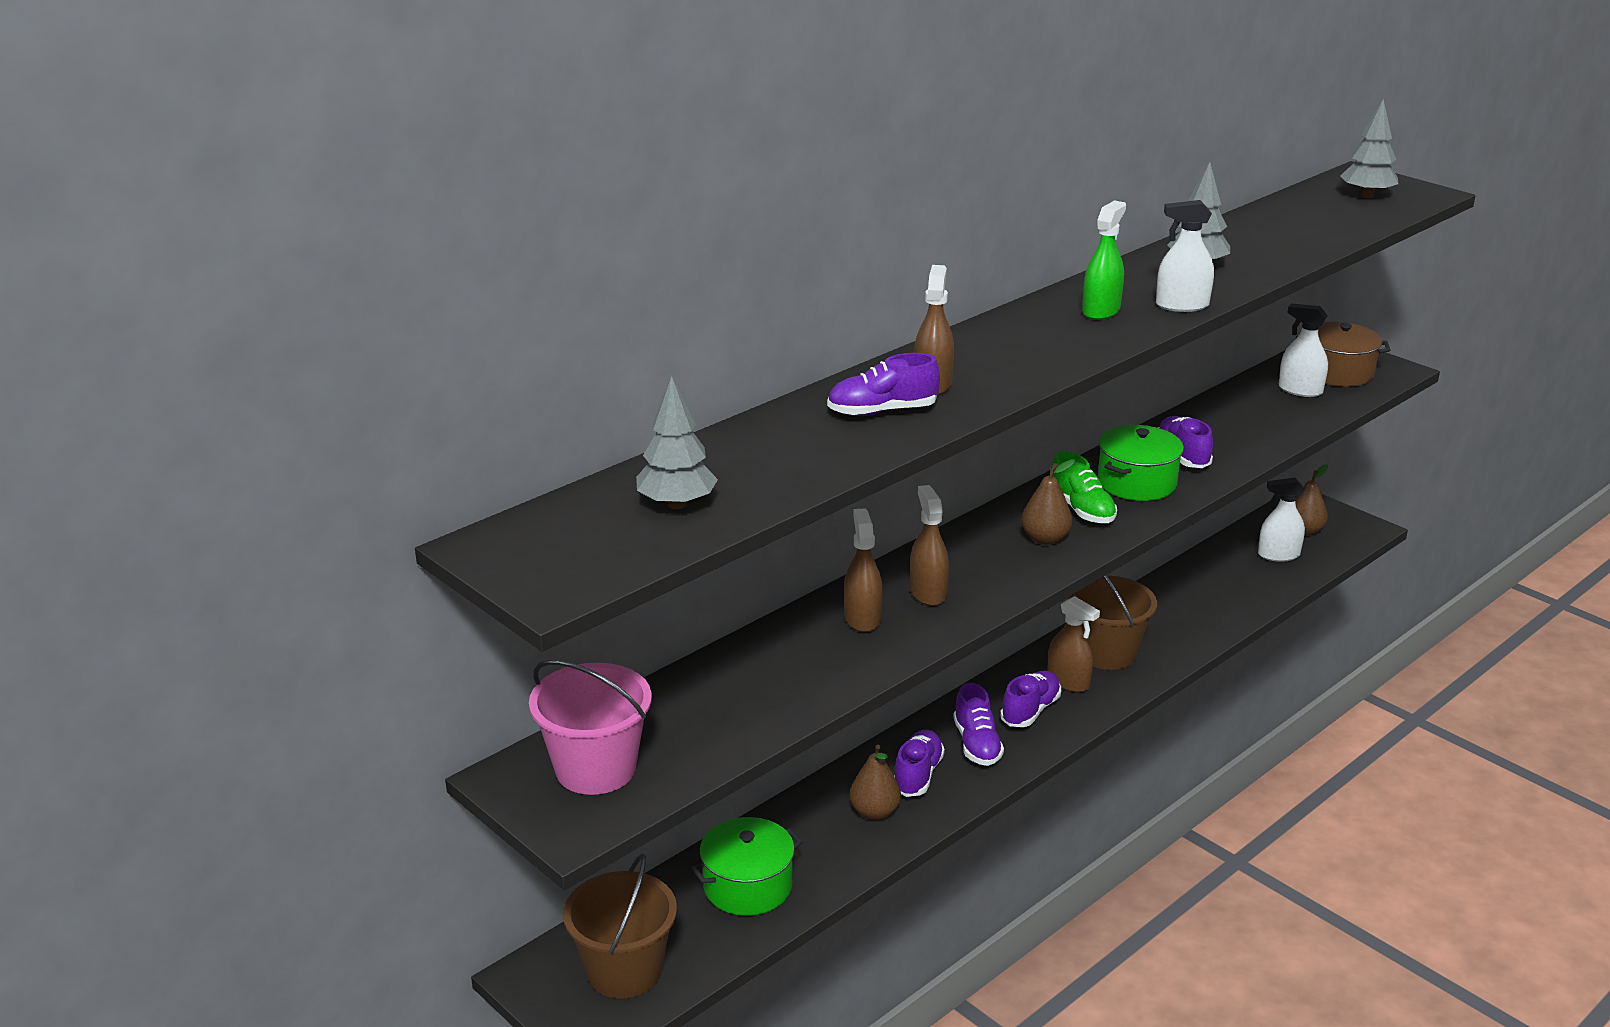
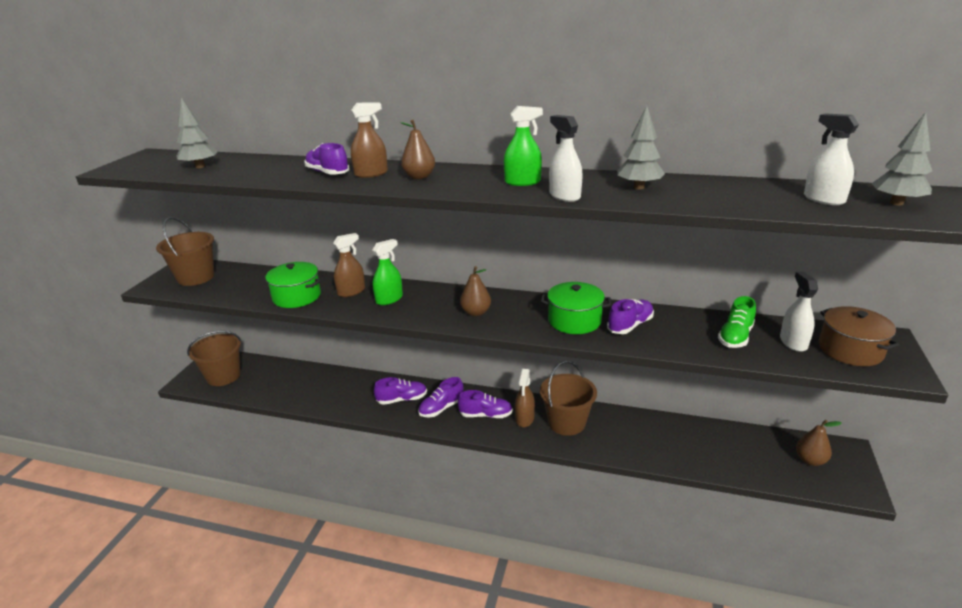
camera: 60 degrees right, 0 degrees up
(595, 769) = (196, 277): pink bucket -> brown bucket
(747, 886) = (291, 384): green pot -> green pot (296, 296)
(874, 812) = (364, 397): brown pear -> brown pear (419, 177)
(928, 592) = (389, 299): brown spray bottle -> green spray bottle
(1081, 510) = (520, 313): green shoe -> green shoe (735, 337)
(1278, 555) = (762, 457): white spray bottle -> white spray bottle (823, 199)

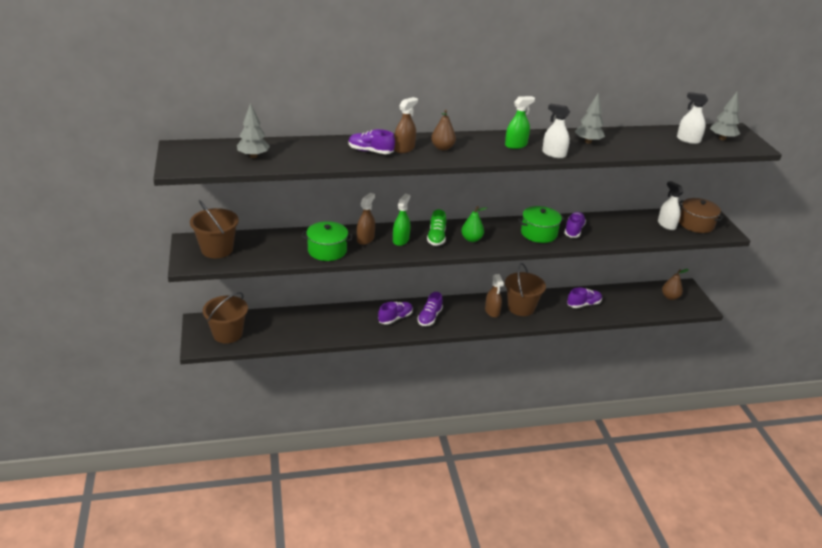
camera: 30 degrees left, 5 degrees up
(476, 312) = (471, 239): brown pear -> green pear
(486, 415) = (464, 315): purple shoe -> purple shoe (583, 304)
(735, 337) = (635, 227): green shoe -> green shoe (436, 237)

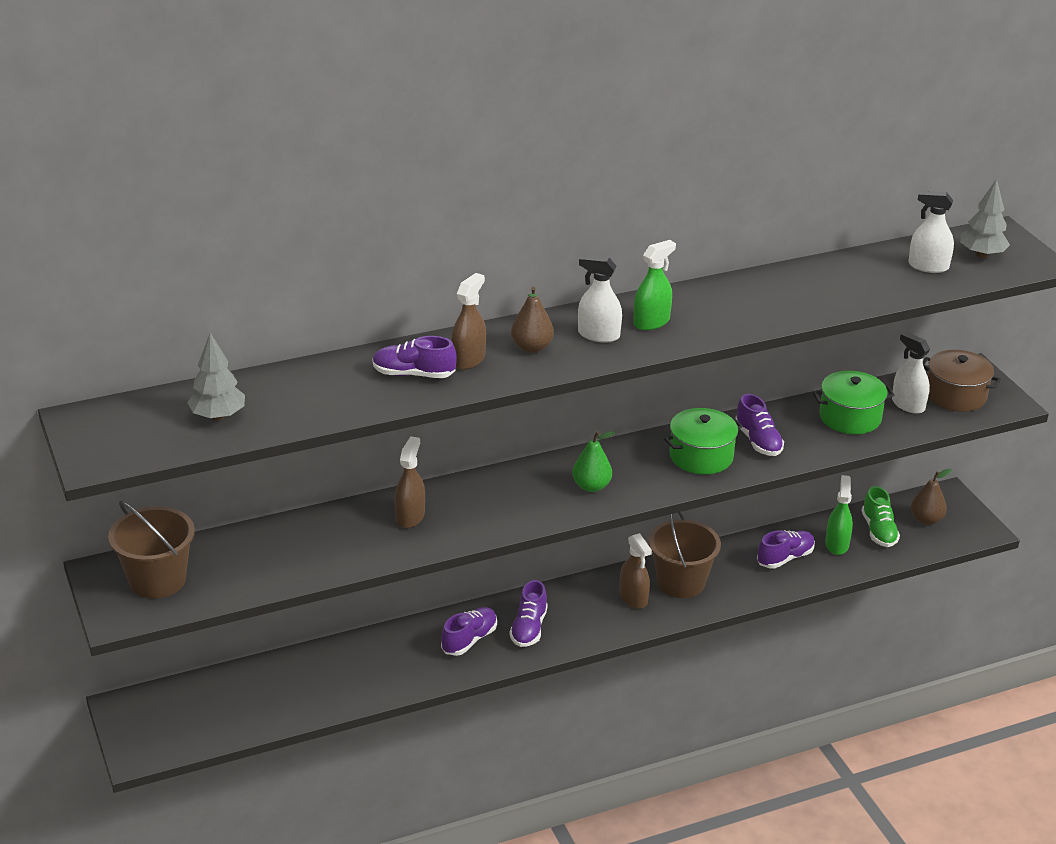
camera: 10 degrees left, 0 degrees up
(227, 334) = (181, 721): brown bucket -> none
(327, 250) = (351, 550): green pot -> green pot (850, 417)
(401, 240) = (471, 508): green spray bottle -> green spray bottle (837, 544)
(436, 237) = (531, 493): green shoe -> green shoe (878, 531)
(554, 154) = (718, 330): white spray bottle -> white spray bottle (598, 335)
(574, 230) = (758, 441): purple shoe -> purple shoe turned 150 degrees clockwise
(588, 141) = (767, 296): grey tree -> none

